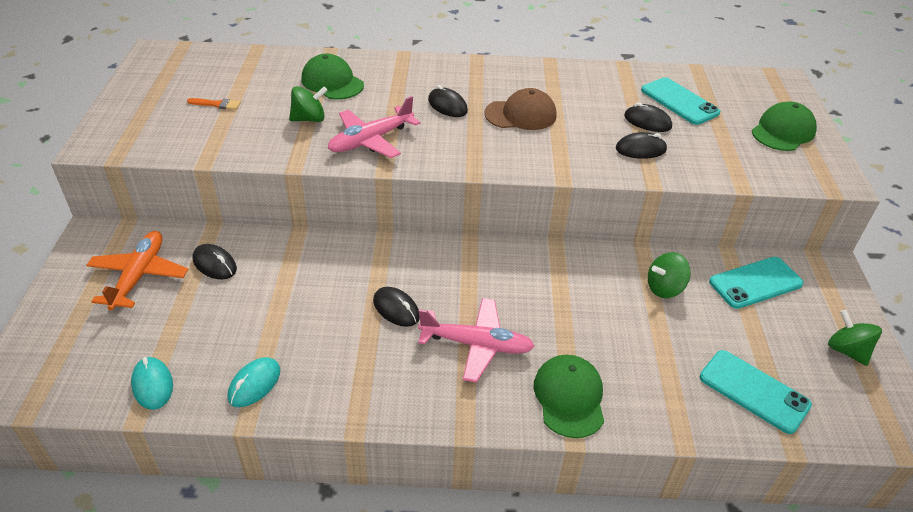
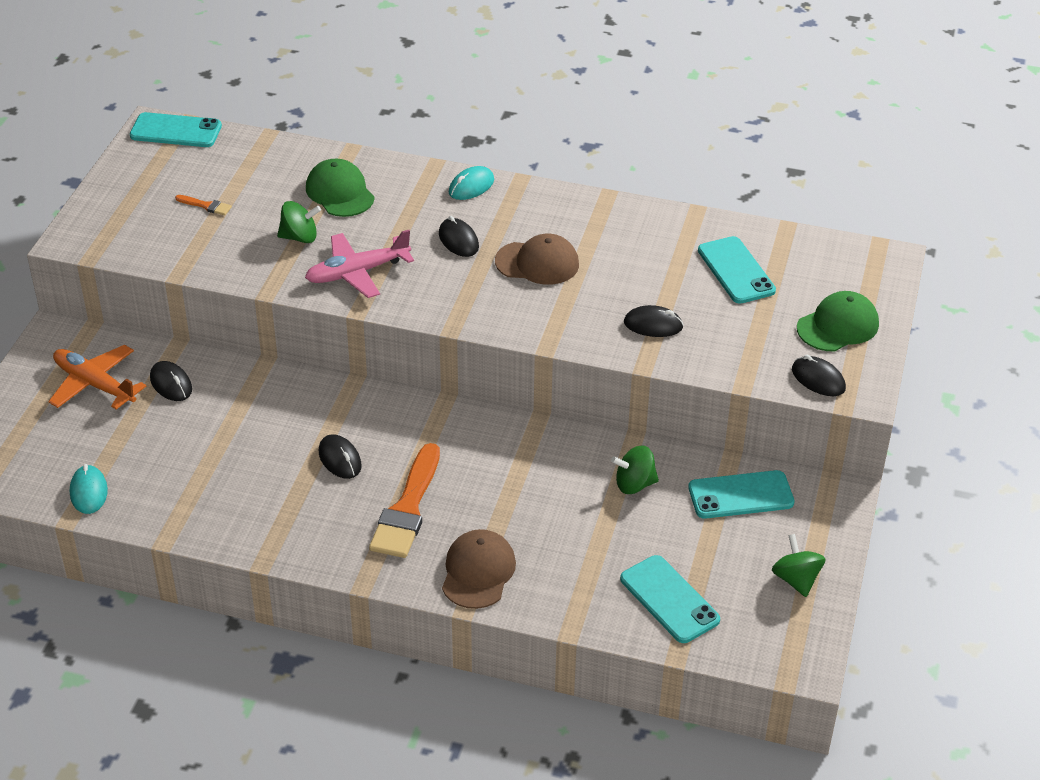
camera: 15 degrees right, 0 degrees up
(139, 276) = (94, 384): orange plane -> orange plane turned 75 degrees counterclockwise
(175, 53) = (176, 131): none -> turquoise phone
(254, 384) = (181, 507): turquoise mouse -> turquoise mouse (471, 186)
(477, 345) = (407, 508): pink plane -> orange brush
(569, 397) = (478, 572): green cap -> brown cap
(647, 122) = (681, 292): black mouse -> black mouse (818, 379)

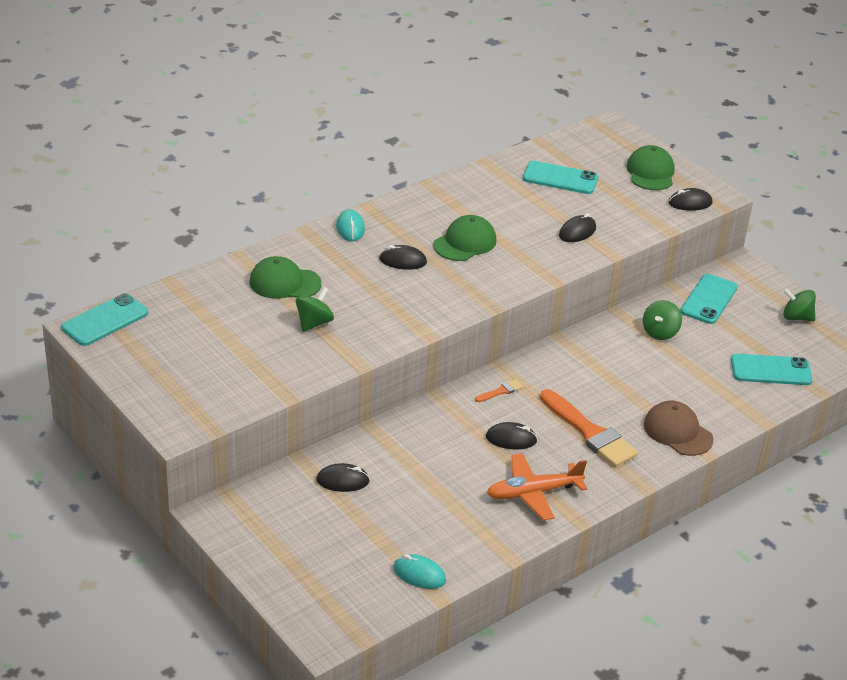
camera: 55 degrees left, 5 degrees down
(94, 384) = (298, 519): orange plane -> orange plane (533, 493)
(206, 206) = (220, 347): orange brush -> orange brush (500, 391)
(357, 272) = (385, 317): pink plane -> none
(537, 263) = (465, 242): brown cap -> green cap

